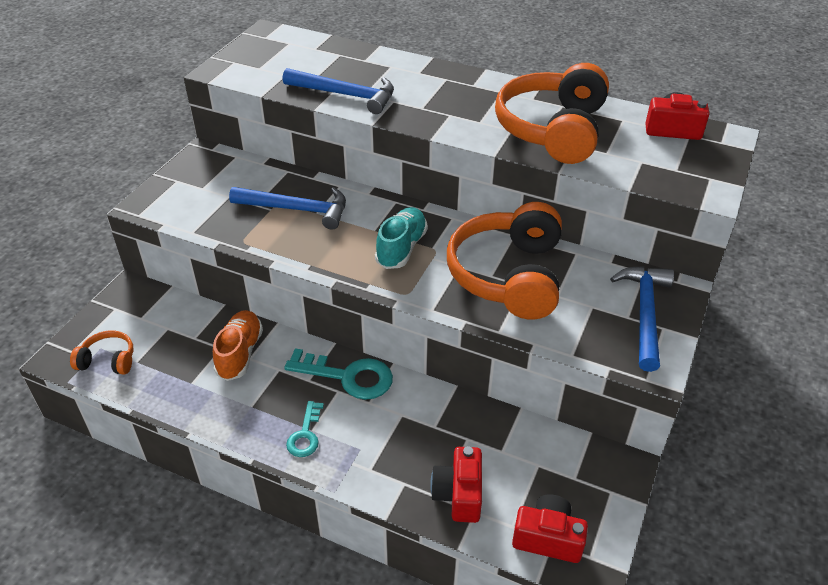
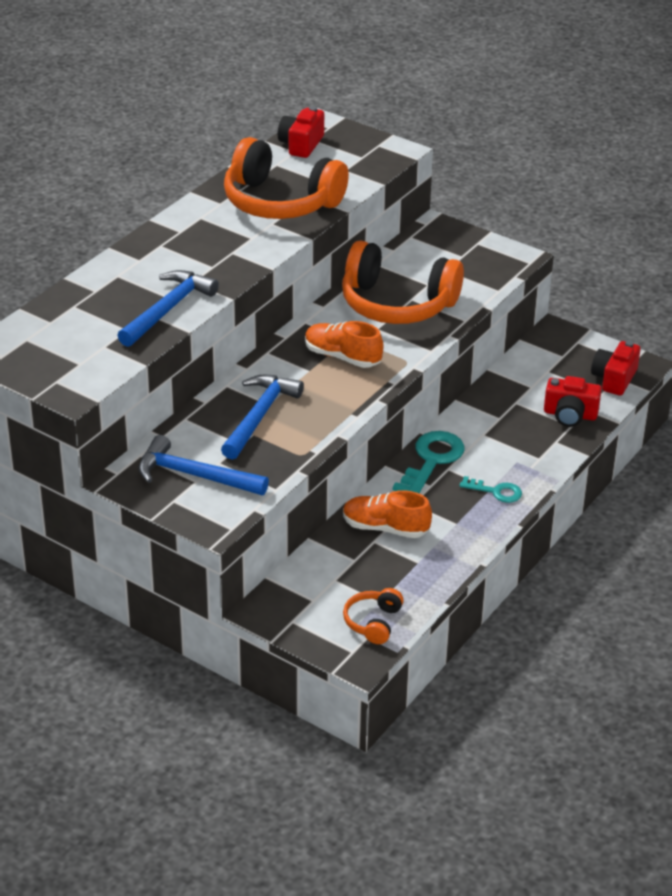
camera: 80 degrees left, 5 degrees down
(401, 248) = (342, 357): turquoise shoe -> orange shoe
(645, 313) = (460, 247): blue hammer -> blue hammer (194, 475)

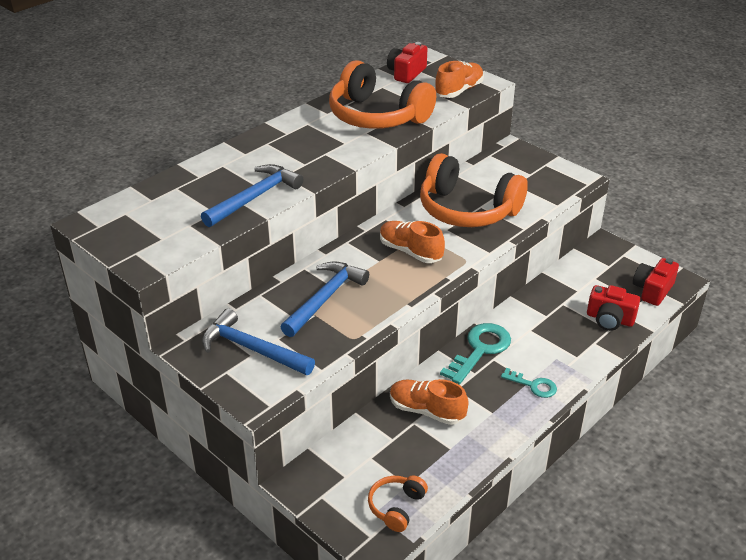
camera: 10 degrees right, 0 degrees up
(369, 163) = (459, 91): none -> orange shoe

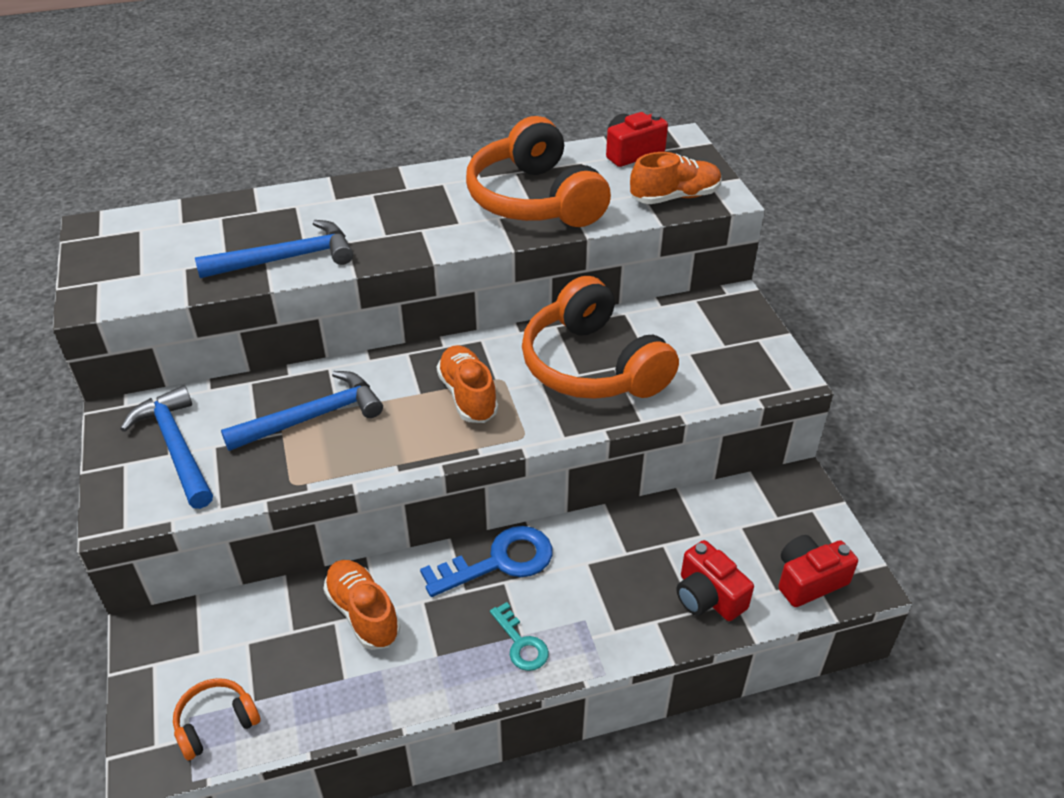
camera: 30 degrees right, 5 degrees up
(480, 350) = (498, 562): turquoise key -> blue key

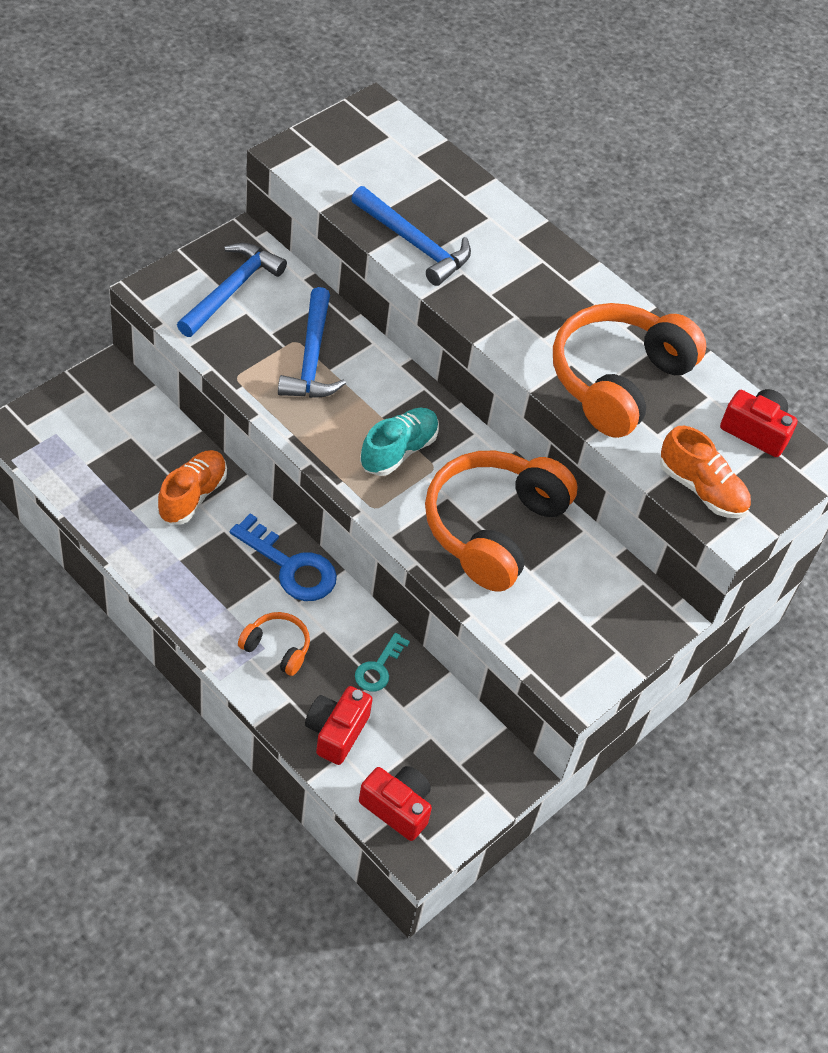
camera: 55 degrees right, 10 degrees up
(216, 723) = (58, 451): orange headphones -> orange headphones (277, 648)
(312, 417) = (311, 358): blue hammer -> blue hammer turned 60 degrees clockwise
(468, 396) = (398, 451): orange shoe -> turquoise shoe
(520, 643) = (219, 611): turquoise key -> turquoise key (379, 667)

